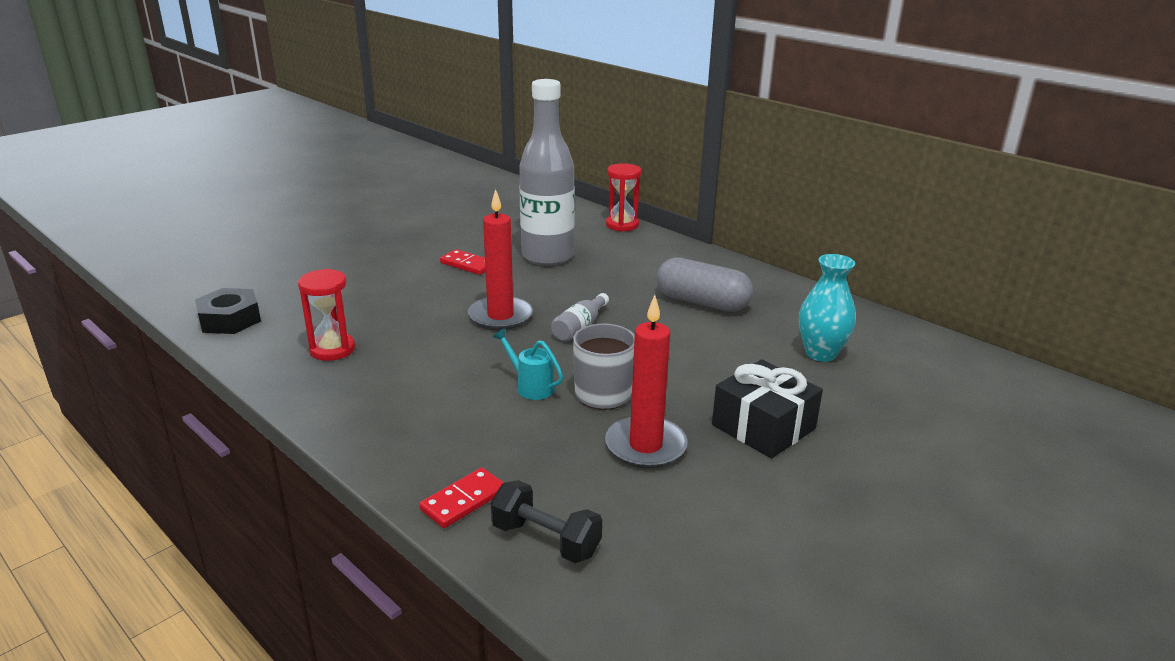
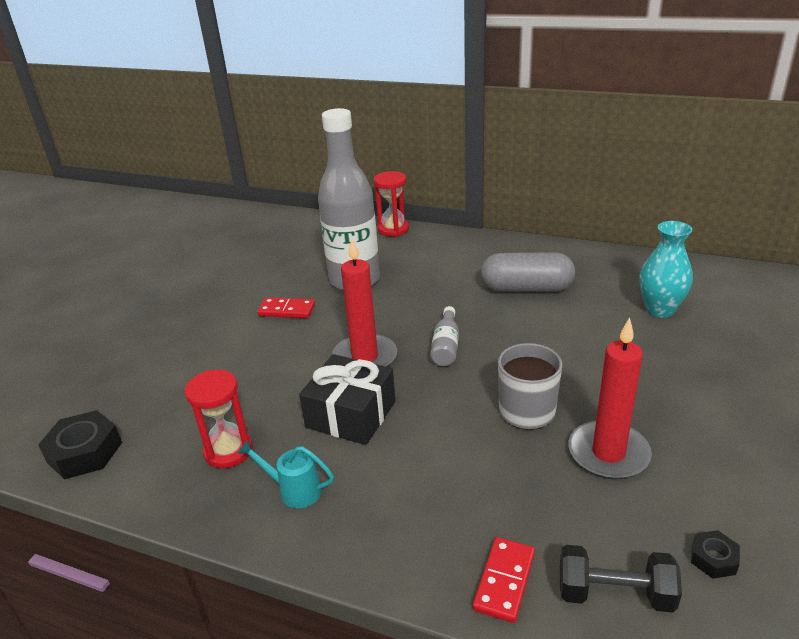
camera: 20 degrees left, 5 degrees up
(530, 386) = (457, 426): turquoise watering can -> turquoise watering can (294, 490)
(660, 548) = (713, 559): none -> black nut
(763, 427) = (681, 397): black gift -> black gift (351, 414)

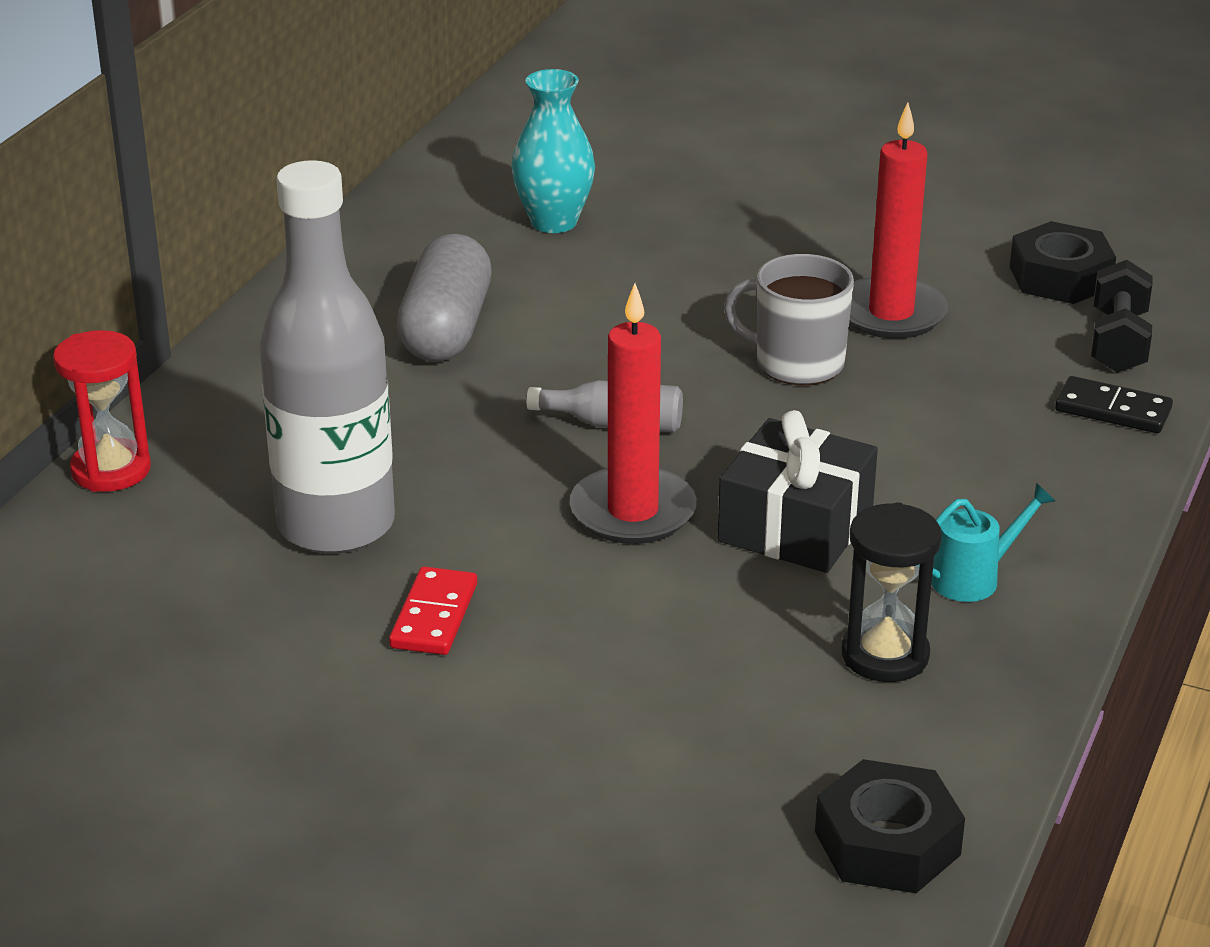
camera: 90 degrees left, 0 degrees up
(228, 451) = (885, 655): red hourglass -> black hourglass
(294, 490) = (974, 578): turquoise watering can -> turquoise watering can turned 135 degrees counterclockwise
(504, 581) = (1113, 410): red domino -> black domino
(713, 559) = (1060, 277): black nut -> black nut, size x1.90

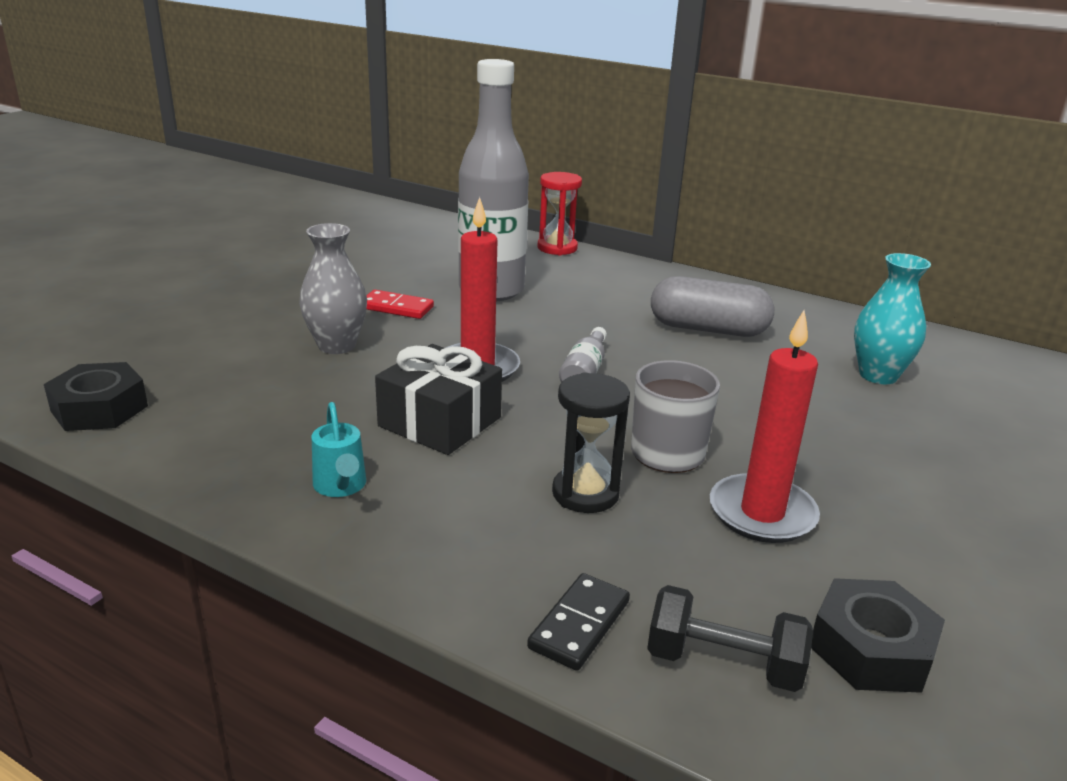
camera: 95 degrees right, 5 degrees down
(600, 653) = (336, 346): none -> grey vase
(885, 655) = (274, 434): black hourglass -> black hourglass (585, 493)

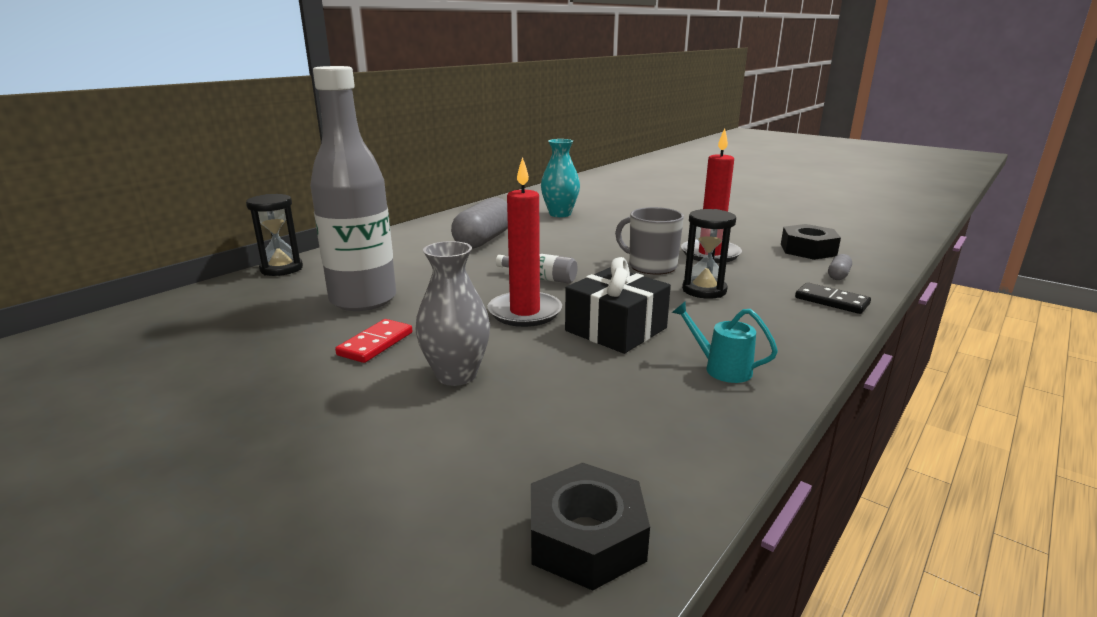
camera: 80 degrees left, 5 degrees down
(341, 487) = (721, 368): turquoise watering can -> turquoise watering can turned 135 degrees counterclockwise
(557, 248) = (281, 269): red hourglass -> black hourglass
(723, 663) = (838, 275): black dumbbell -> grey capsule

